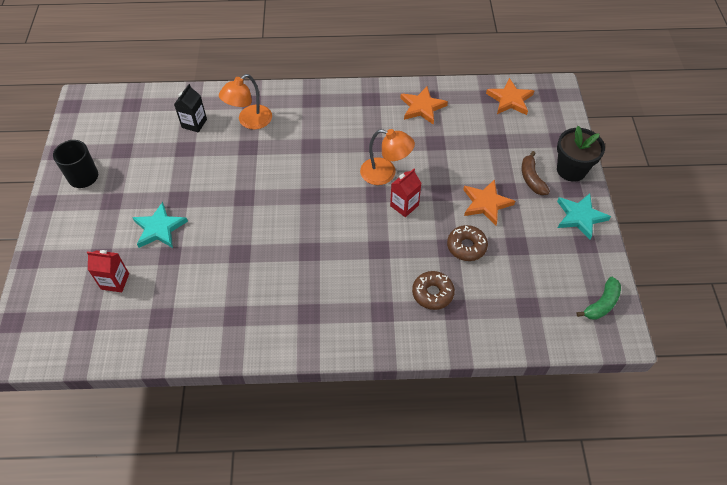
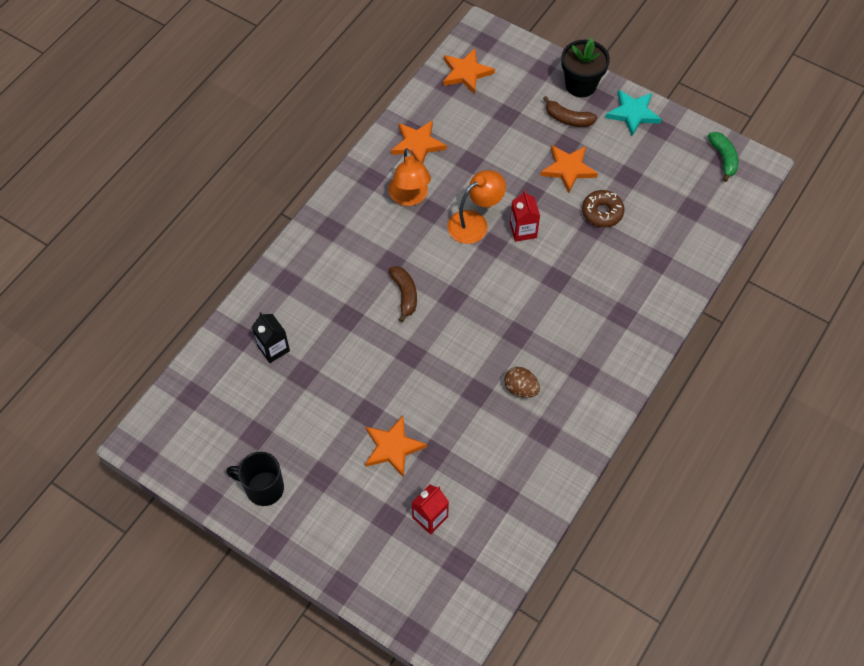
camera: 55 degrees left, 5 degrees up
(159, 228) = (393, 447): turquoise star -> orange star
(249, 121) = (313, 297): orange lamp -> orange lamp (409, 197)
(262, 279) = (520, 389): none -> brown egg
(290, 167) = (405, 294): none -> brown banana
(432, 293) = (631, 267): brown donut -> none

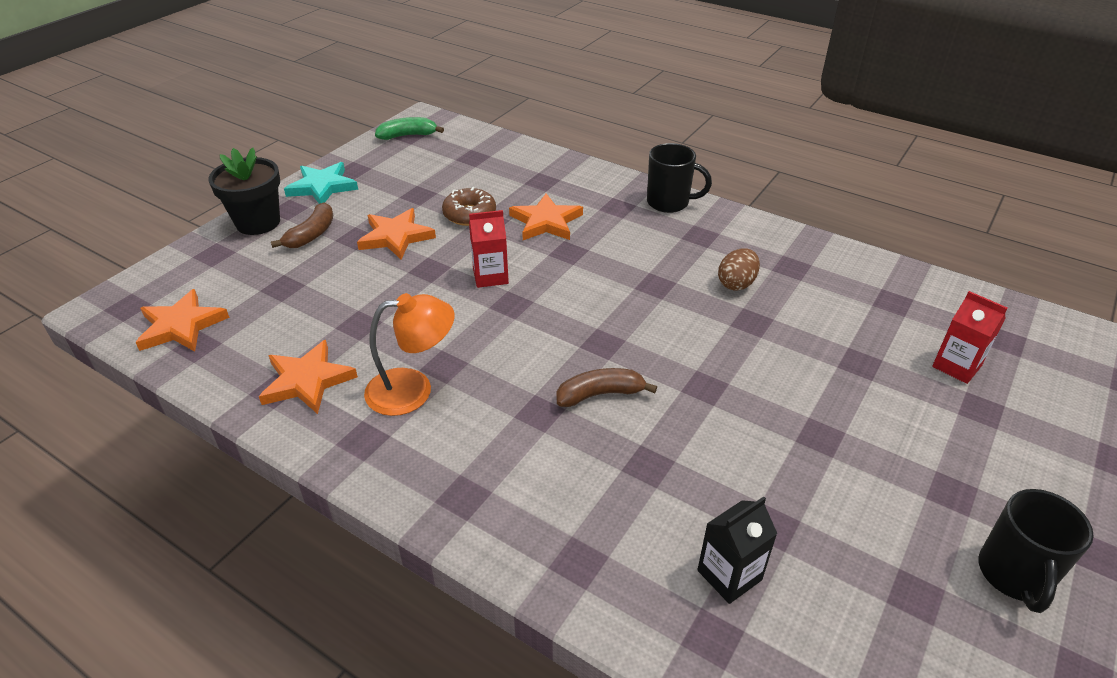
camera: 90 degrees left, 20 degrees down
(393, 447) = (867, 405): orange star -> orange star (546, 222)
(475, 223) = (472, 320): orange lamp -> none
(631, 354) = (669, 203): none -> black mug

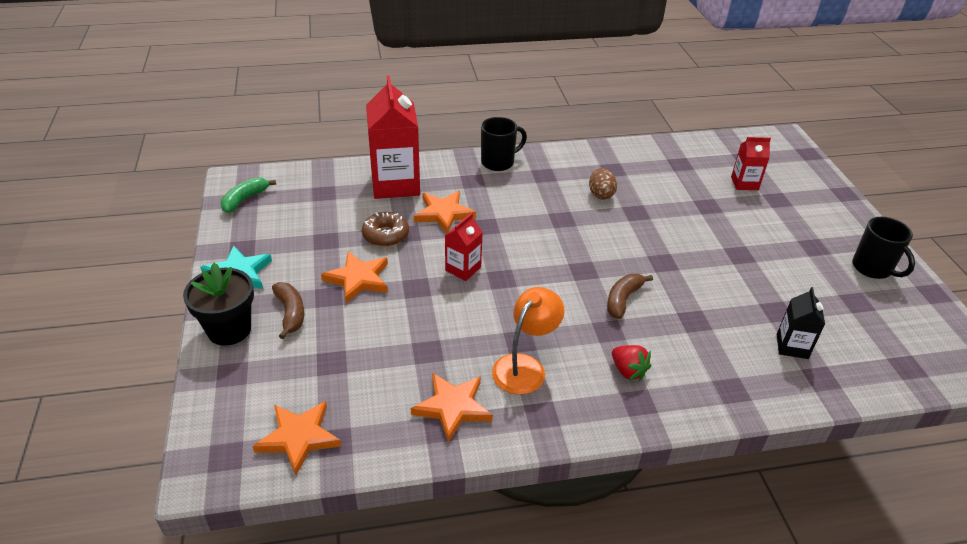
camera: 45 degrees left, 0 degrees up
(498, 461) = (628, 371): none -> red strawberry
(541, 177) = (395, 184): none -> red carton

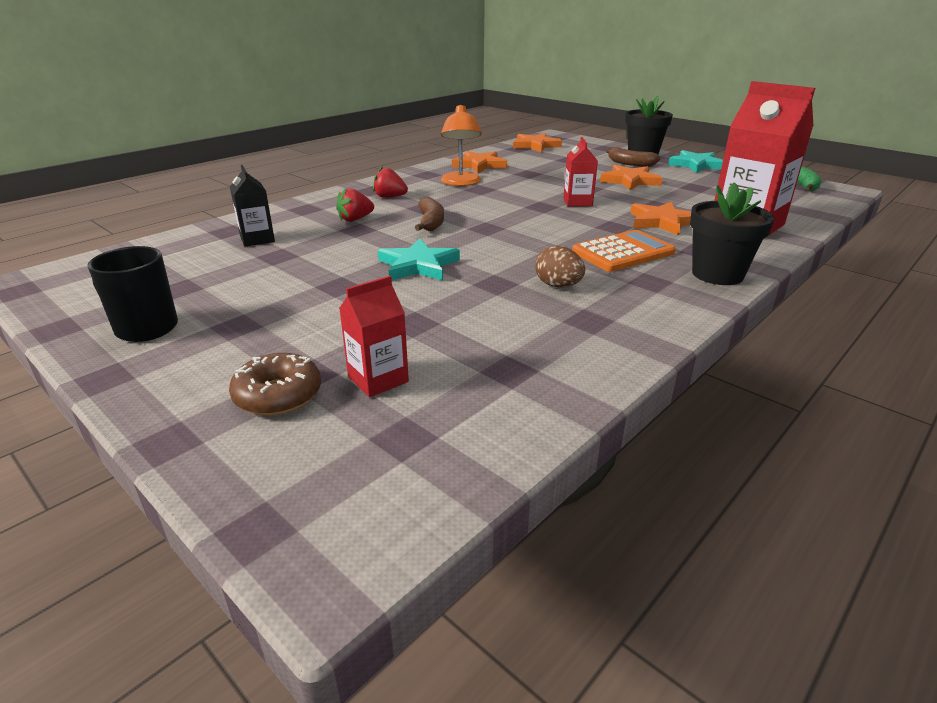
camera: 145 degrees right, 10 degrees down
(385, 235) = (668, 199): brown donut -> brown donut (278, 395)
(498, 162) = (717, 274): black mug -> black flower pot
(522, 200) = (623, 252): none -> orange calculator
(673, 250) = (418, 265): none -> turquoise star
(688, 339) = (355, 219): none -> red strawberry

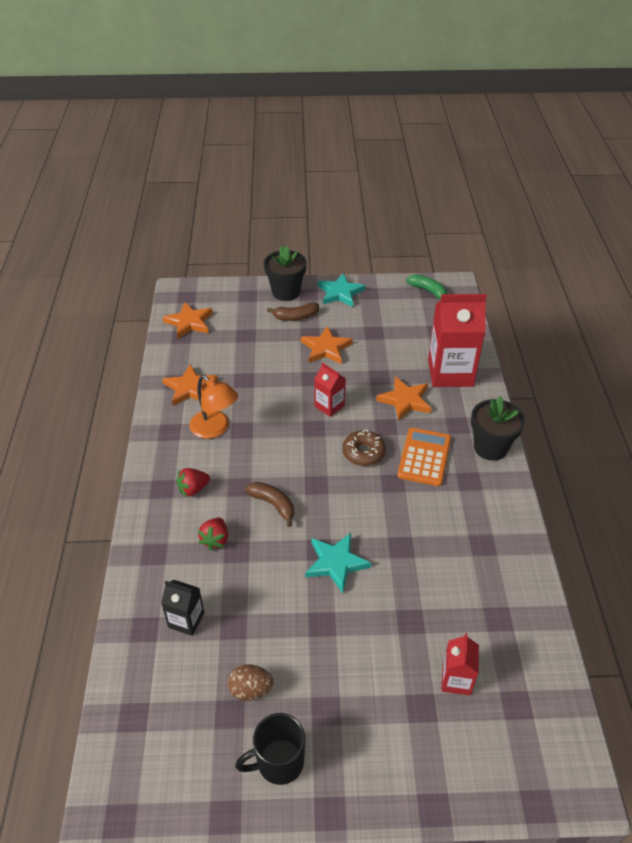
camera: 45 degrees left, 15 degrees up
(278, 395) = (431, 734): brown donut -> brown donut (363, 452)
(558, 285) = (433, 522): brown egg -> brown egg (250, 690)

